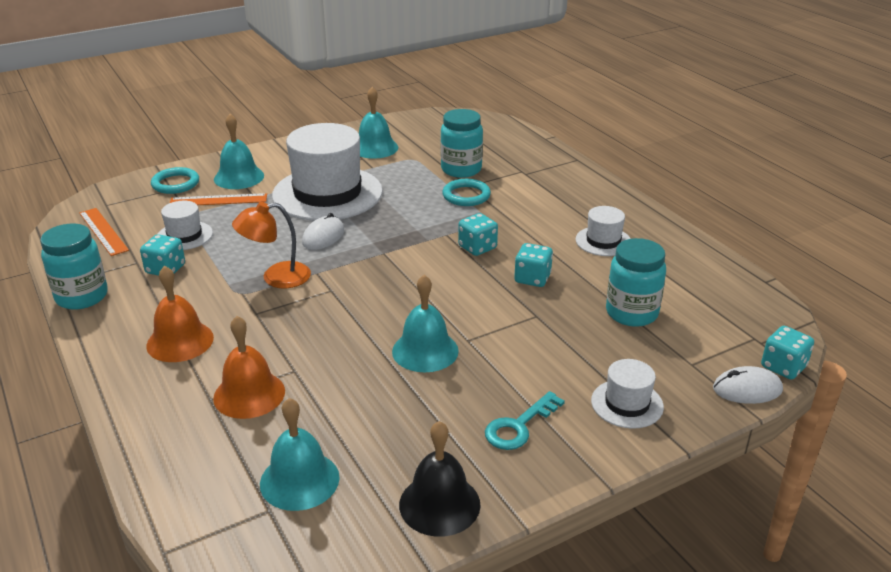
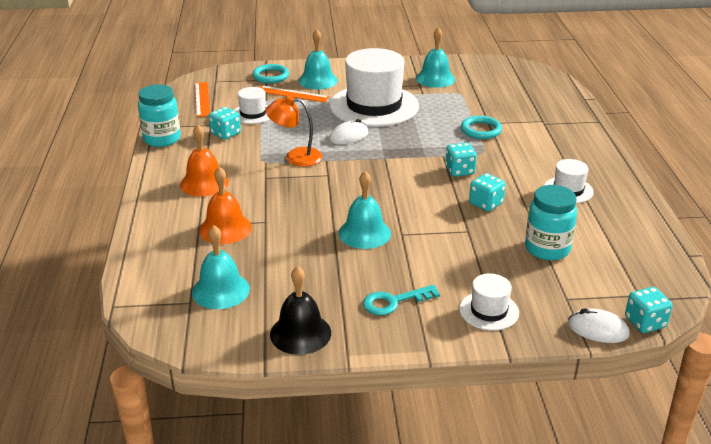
camera: 25 degrees right, 0 degrees up
(461, 169) = (492, 109): turquoise jar -> none

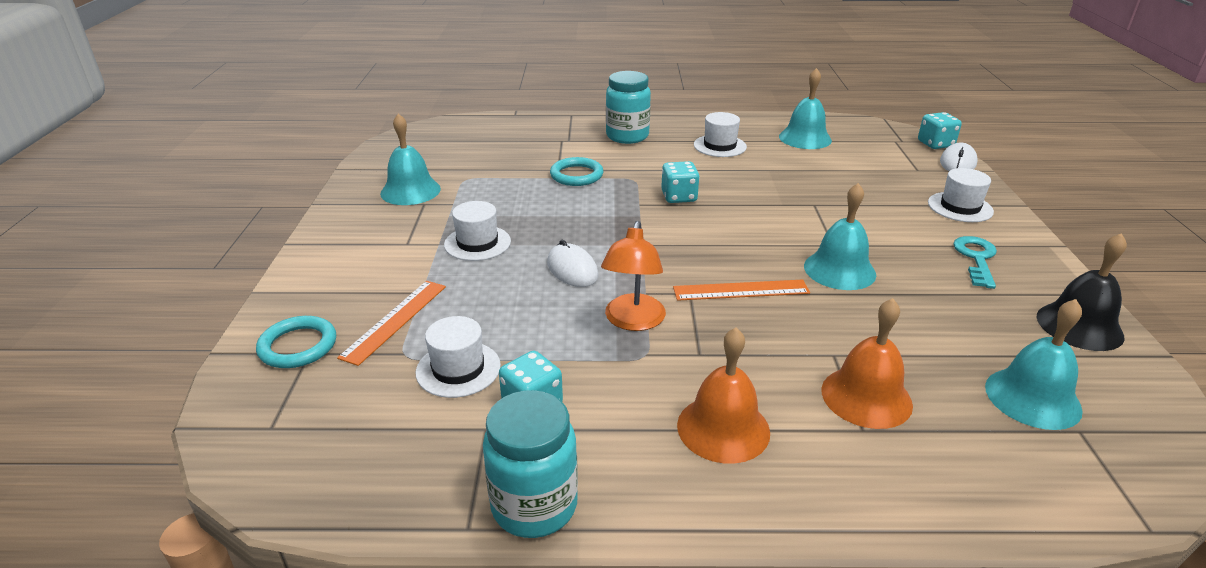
camera: 85 degrees left, 0 degrees up
(202, 99) = (355, 446): orange ruler -> orange ruler (741, 290)
(318, 80) = (353, 291): turquoise bell -> turquoise bell (805, 138)
(374, 106) = (477, 243): white hat -> white hat, size x0.47
(394, 302) = (976, 258): turquoise key -> turquoise key turned 150 degrees counterclockwise
(486, 203) = (754, 189): turquoise dice -> none
(547, 249) = (836, 168): turquoise jar -> turquoise jar (627, 136)

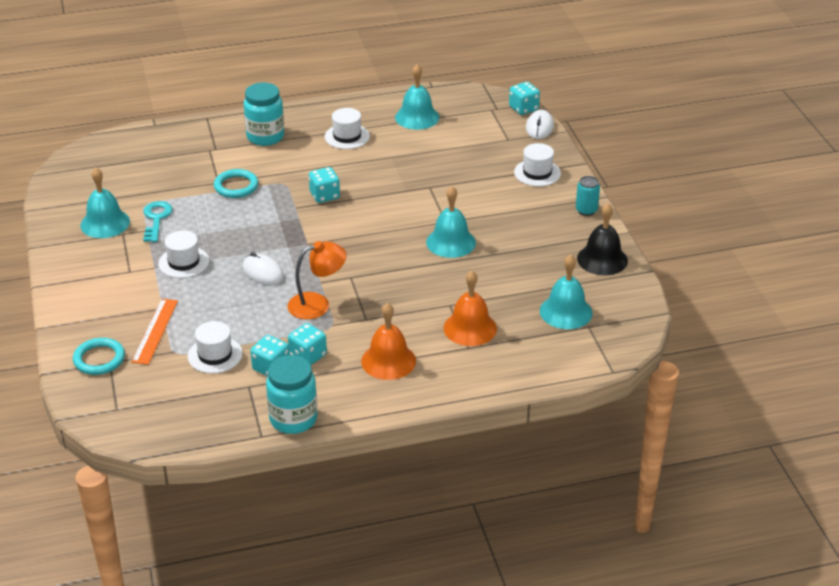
camera: 15 degrees left, 5 degrees up
(595, 396) = (308, 356): none -> turquoise dice
(633, 321) = (317, 304): orange lamp -> orange lamp turned 105 degrees counterclockwise
(741, 290) = (385, 269): orange ruler -> none
(976, 258) = (544, 217): turquoise key -> turquoise key (156, 219)
(1039, 258) = (586, 210): none -> turquoise can

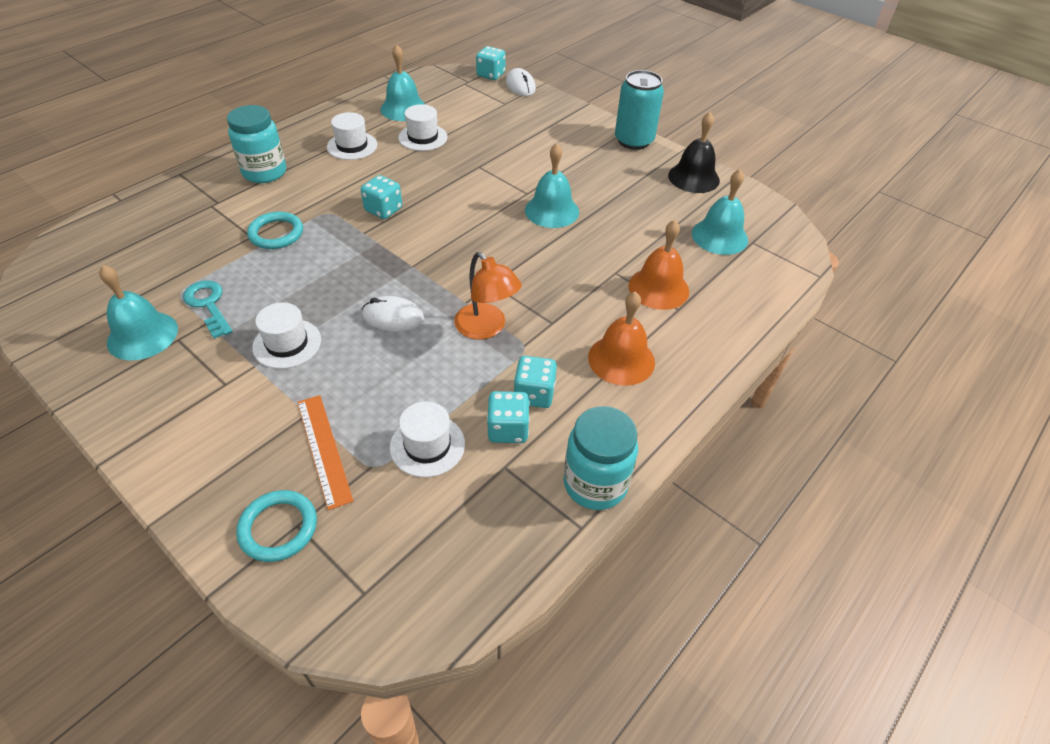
camera: 35 degrees left, 10 degrees up
(317, 304) = (486, 328): orange lamp -> orange lamp turned 105 degrees clockwise
(537, 173) = (559, 123): white hat -> white hat (423, 137)
(586, 210) = (634, 141): turquoise can -> turquoise can, size x1.81

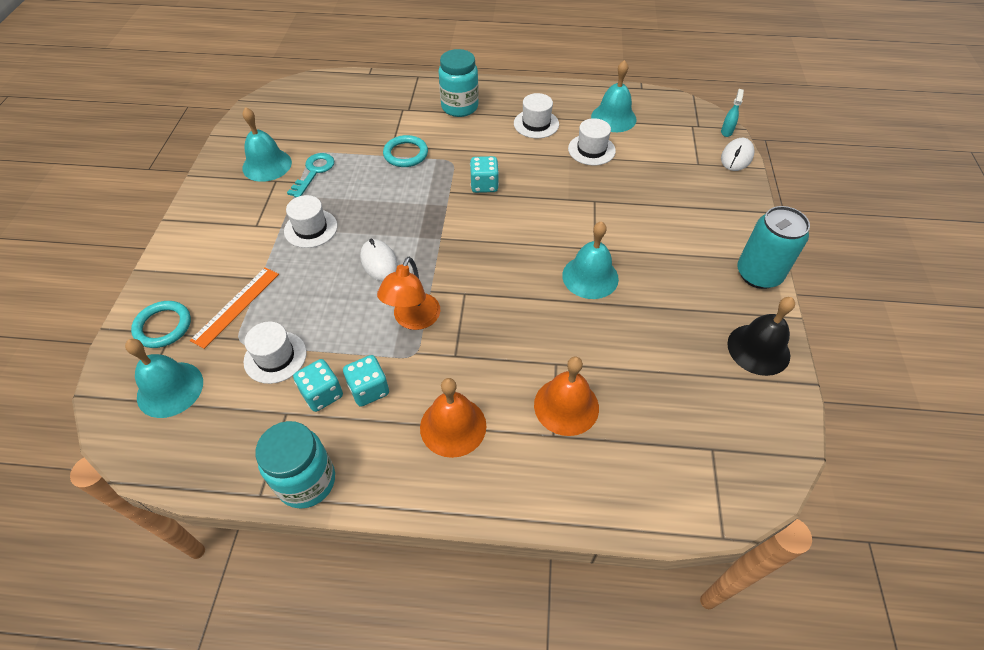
camera: 55 degrees right, 5 degrees up
(491, 75) = (726, 132): turquoise dice -> turquoise spray bottle
(719, 236) = (690, 416): turquoise bell -> turquoise bell (170, 389)

